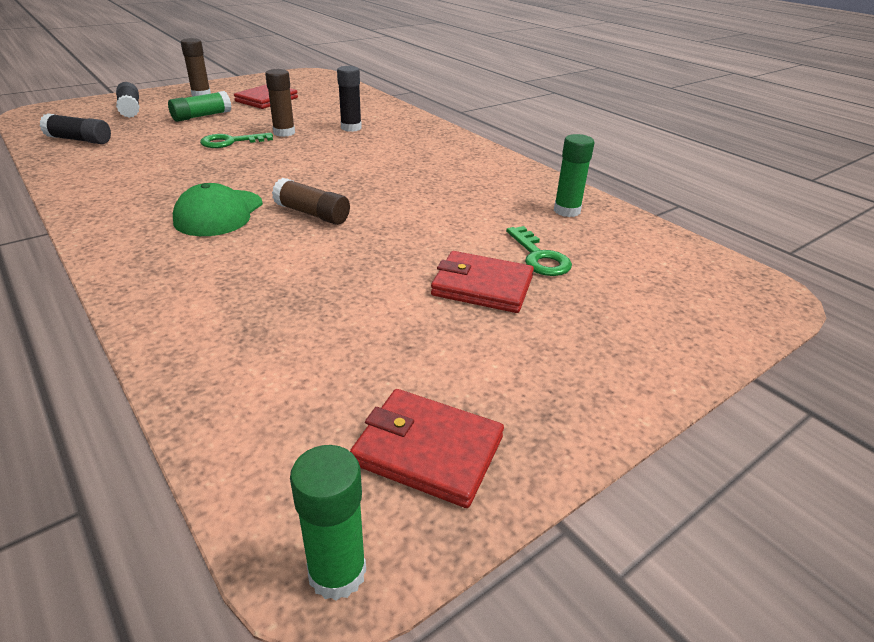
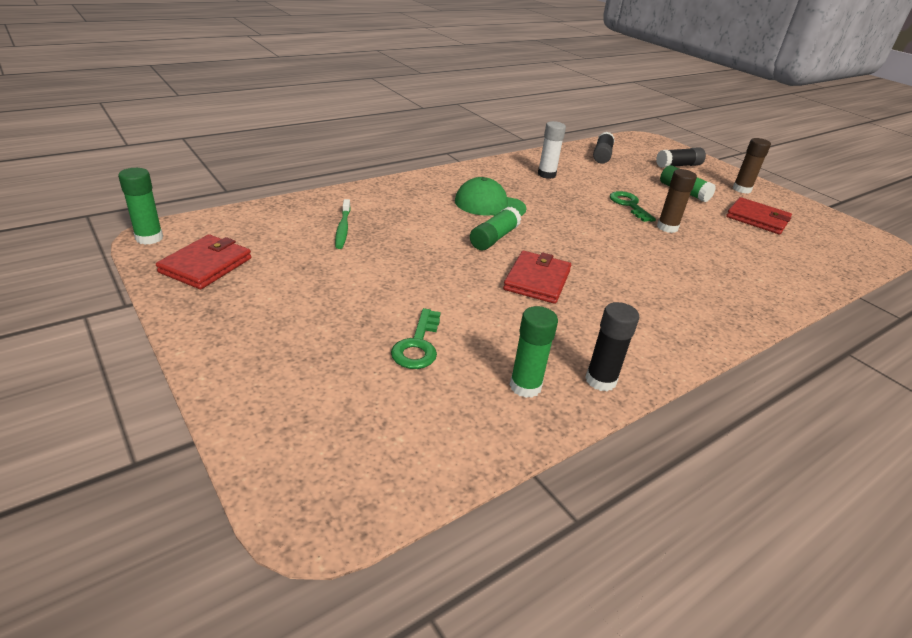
camera: 90 degrees right, 0 degrees up
(130, 175) = (546, 174): none -> white glue stick
(289, 322) = (343, 229): none -> green toothbrush
(312, 214) = (494, 238): brown glue stick -> green glue stick
(351, 128) = (706, 262): black glue stick -> black glue stick (600, 380)
(482, 286) = (371, 305): red wallet -> red wallet (537, 280)
(539, 257) = (418, 345): green key -> green key turned 60 degrees counterclockwise

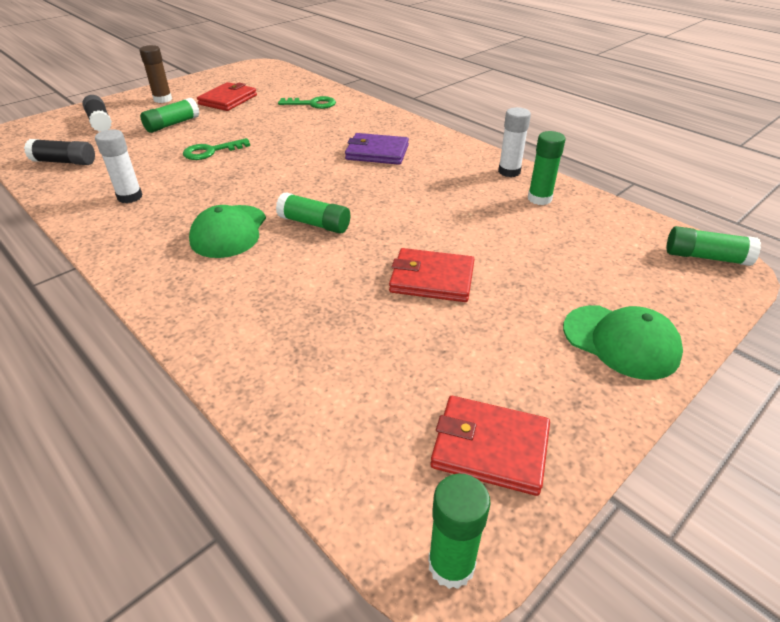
camera: 95 degrees left, 5 degrees up
(253, 357) = (621, 341): none -> green cap
(343, 229) = (332, 338): green toothbrush -> none
(346, 499) = (706, 257): none -> green glue stick
(418, 345) = (529, 249): green key -> green key (312, 104)
(537, 280) = (388, 197): red wallet -> red wallet (432, 279)
(600, 380) = (509, 171): black glue stick -> white glue stick
(642, 289) = (377, 152): none -> purple wallet
(667, 227) = (258, 136): brown glue stick -> none

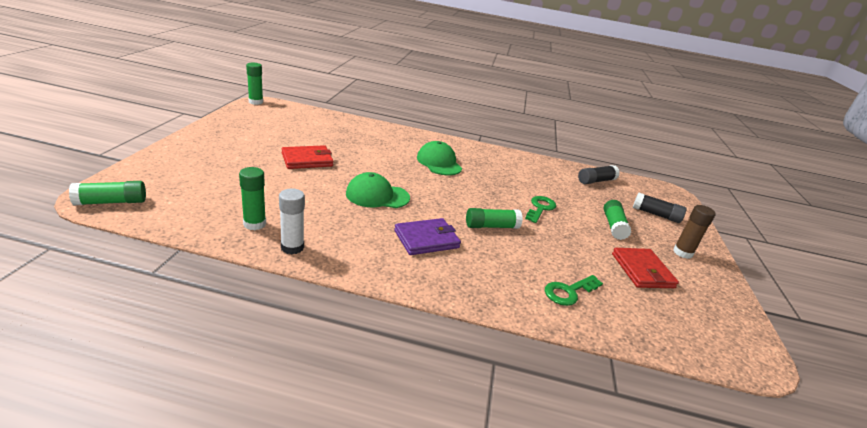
camera: 140 degrees right, 10 degrees down
(130, 197) = (519, 169): white glue stick -> none
(314, 223) = (401, 174): green glue stick -> green glue stick (491, 226)
(489, 447) = (252, 118): red wallet -> none
(621, 341) = (193, 151): green cap -> green cap (377, 196)

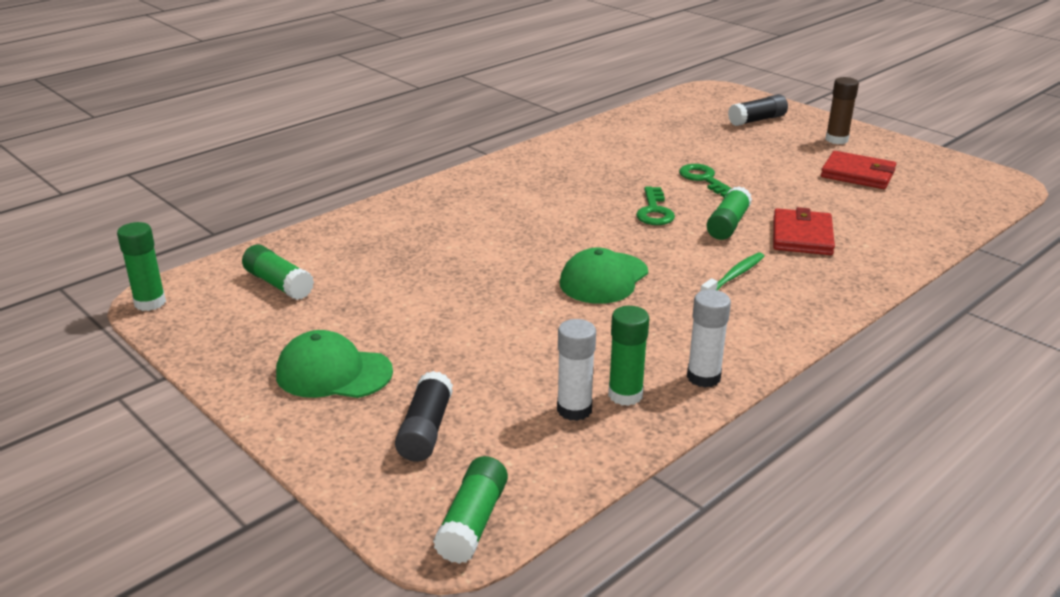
camera: 50 degrees left, 0 degrees up
(230, 211) = (574, 409): none -> white glue stick
(307, 160) = (449, 306): red wallet -> red wallet (802, 236)
(426, 239) = (734, 276): purple wallet -> green toothbrush
(439, 163) = (538, 204): green cap -> green cap (333, 373)
(569, 292) = (876, 227): green key -> green key (654, 211)
(596, 181) = (661, 120): black glue stick -> black glue stick (425, 430)
(613, 226) = (767, 153): green glue stick -> green glue stick (278, 284)

